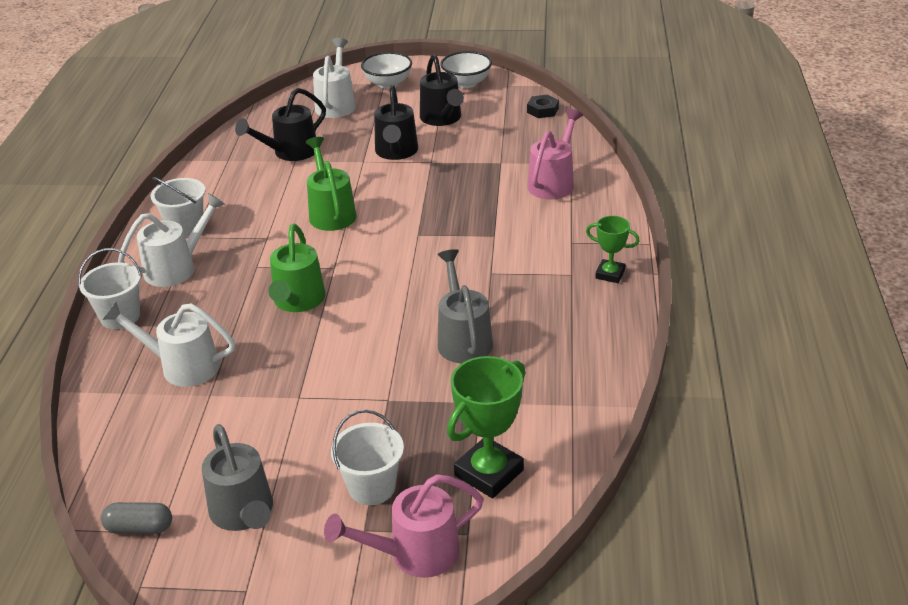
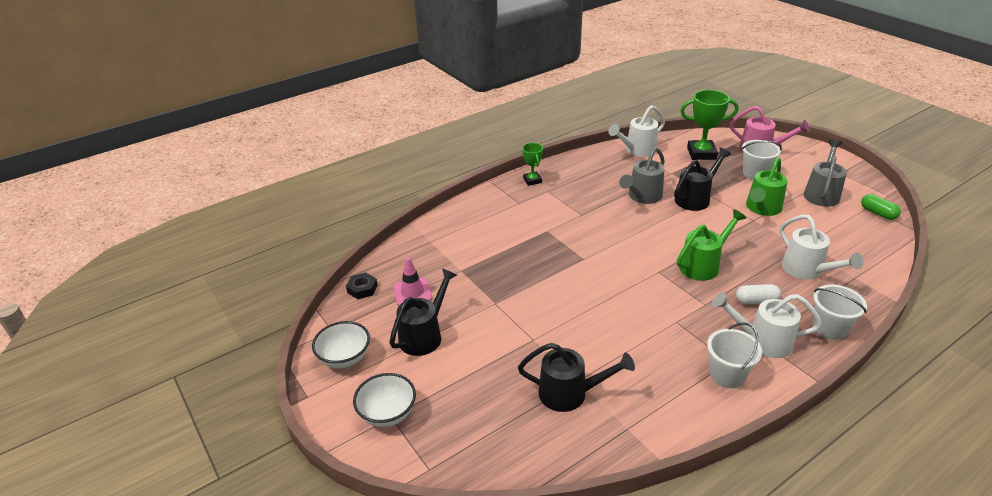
camera: 130 degrees left, 0 degrees up
(139, 528) = (878, 213): grey capsule -> green capsule
(210, 299) = (756, 301): none -> white capsule
(331, 212) = (612, 311): green watering can -> green watering can (761, 209)
(336, 104) = (460, 425): white watering can -> white watering can (637, 150)
(396, 152) = (502, 329): black watering can -> black watering can (696, 198)
(503, 130) = (412, 292): none -> pink traffic cone
(553, 182) = (462, 237): pink watering can -> none

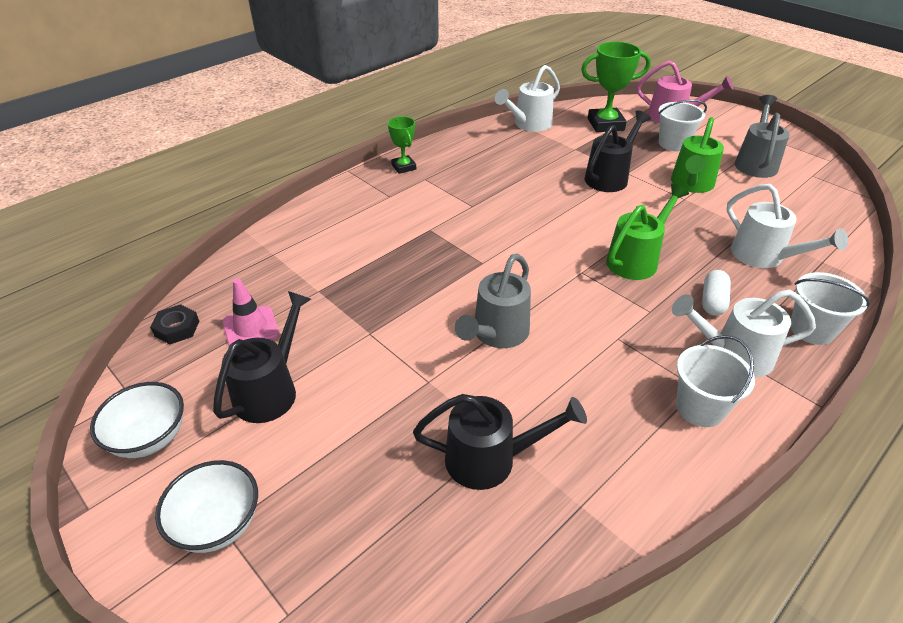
camera: 10 degrees left, 5 degrees up
(642, 197) = (544, 179): grey watering can -> grey watering can (496, 334)
(756, 301) = (713, 301): white capsule -> white capsule turned 60 degrees counterclockwise
(878, 213) = (825, 182): green capsule -> none

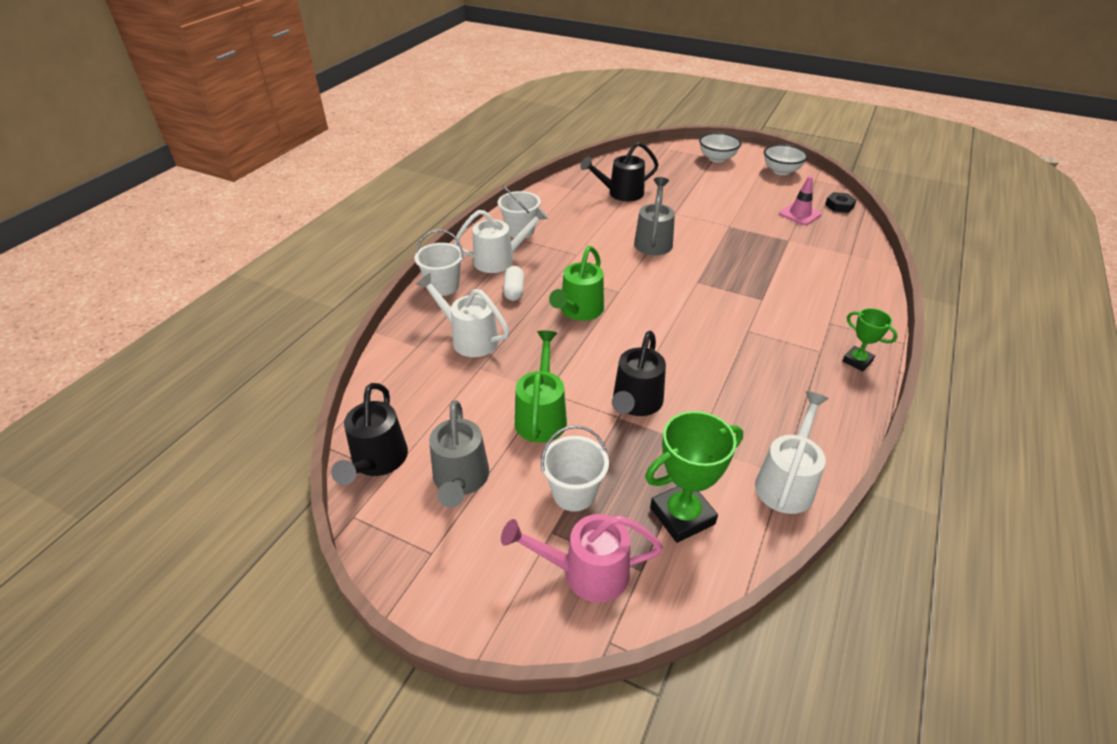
camera: 160 degrees right, 0 degrees up
(271, 389) = (751, 194): black watering can -> black watering can (377, 462)

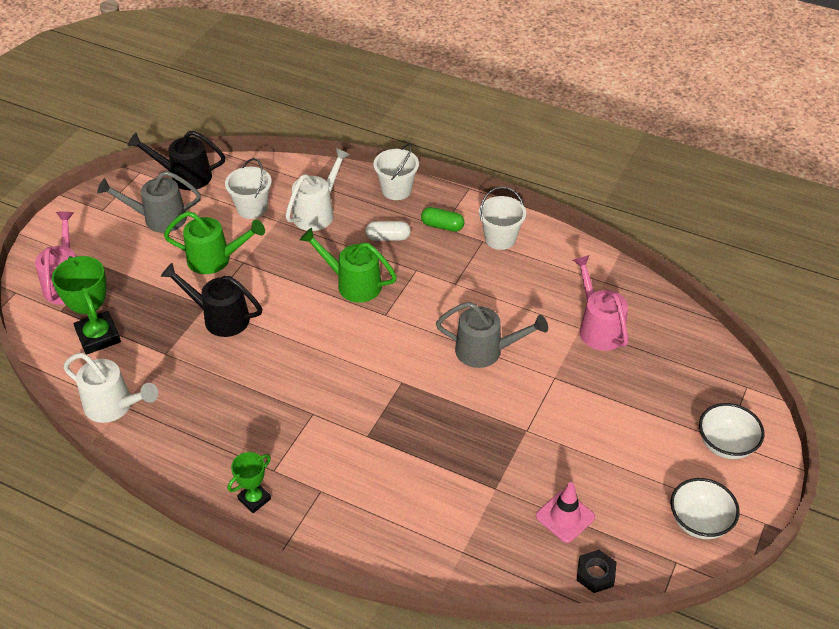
camera: 90 degrees right, 5 degrees up
(500, 260) = (442, 226): white watering can -> green capsule
(574, 493) = (133, 277): white bucket -> white bucket (252, 208)
(620, 193) = (598, 327): black watering can -> pink watering can

